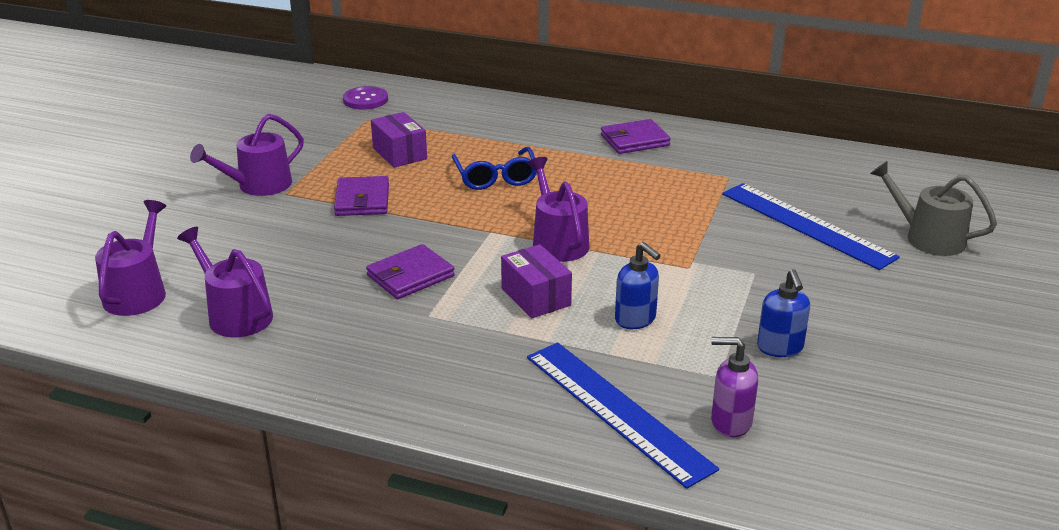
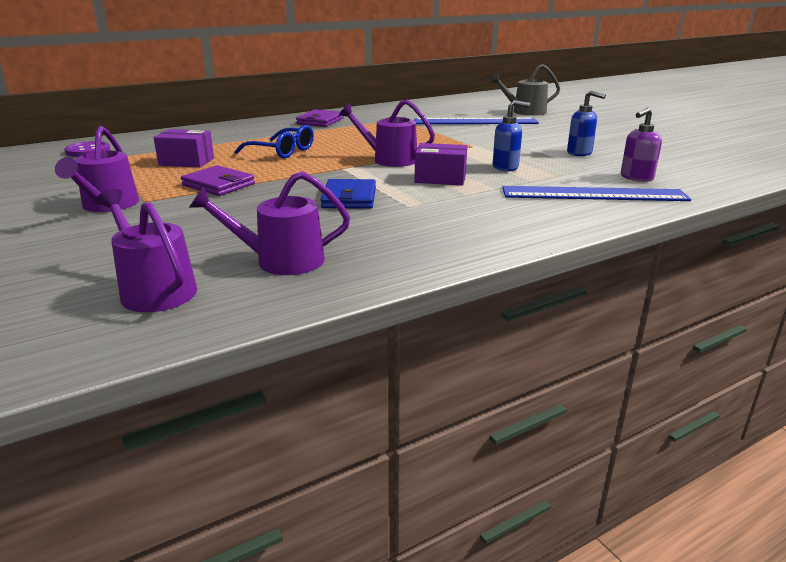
camera: 50 degrees left, 5 degrees down
(410, 276) = (349, 198): purple wallet -> blue wallet

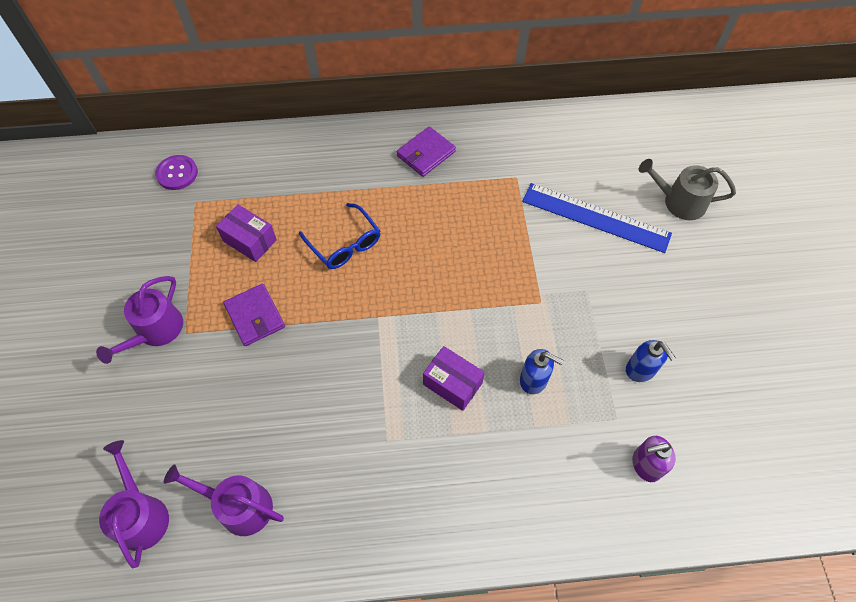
camera: 25 degrees right, 35 degrees up
(349, 198) = (347, 398): blue wallet -> none
(390, 159) = (434, 310): purple watering can -> none
(593, 194) = (570, 487): blue ruler -> none

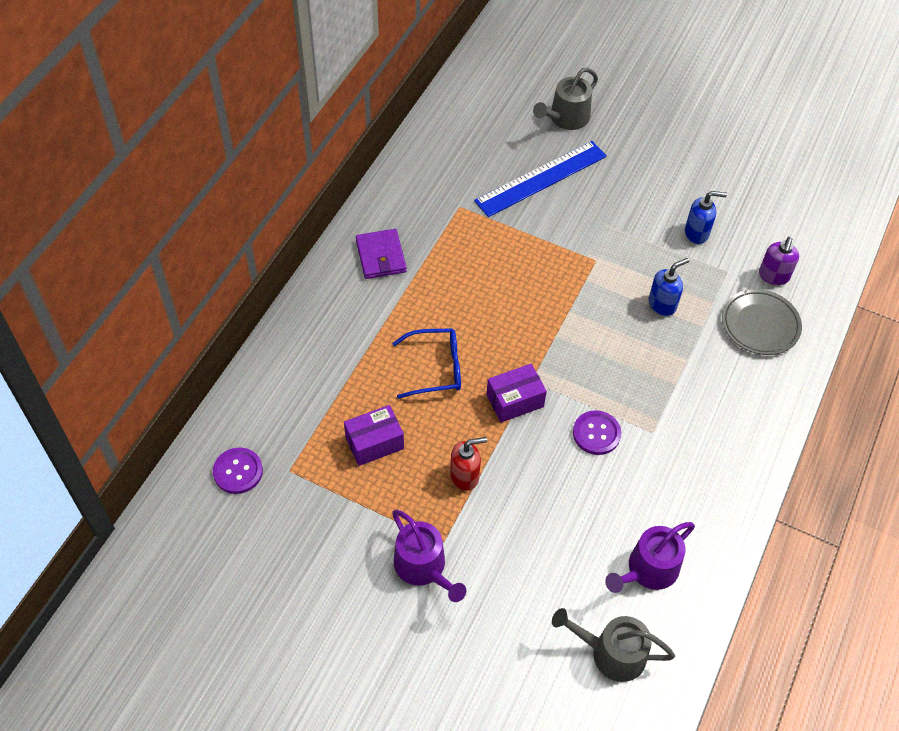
camera: 60 degrees left, 5 degrees down
(141, 515) = (612, 653): purple watering can -> grey watering can
(255, 316) = (465, 476): purple wallet -> red soap dispenser
(356, 394) = (596, 433): none -> purple button
(452, 384) = (631, 360): purple box -> purple box (515, 401)
(575, 479) = (760, 325): none -> grey plate

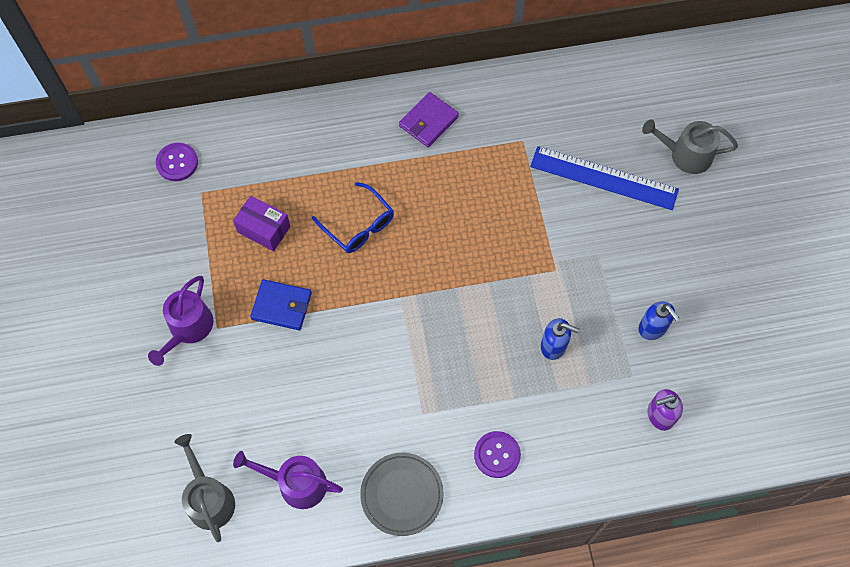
camera: 55 degrees right, 10 degrees up
(465, 476) = (281, 306): red soap dispenser -> blue wallet
(515, 401) = (373, 297): purple box -> none
(596, 433) = (389, 373): purple button -> purple button (497, 455)
(760, 325) = (597, 434): grey plate -> grey plate (402, 495)

